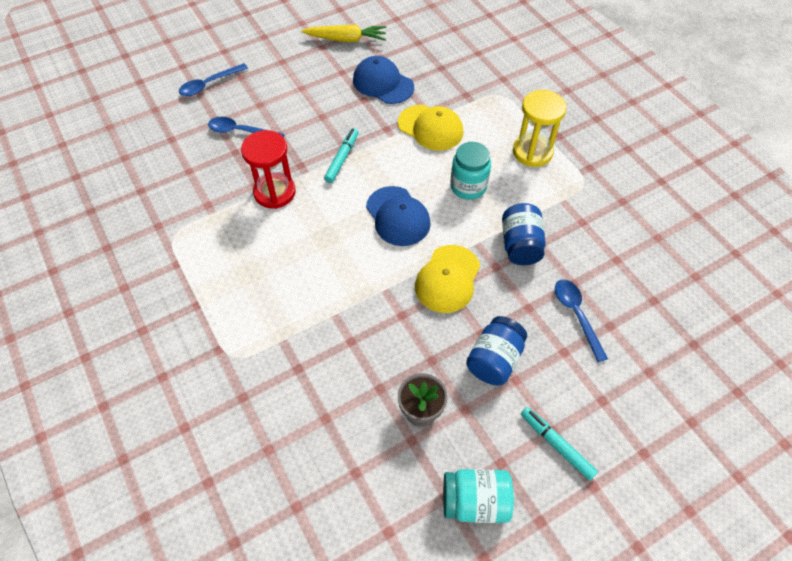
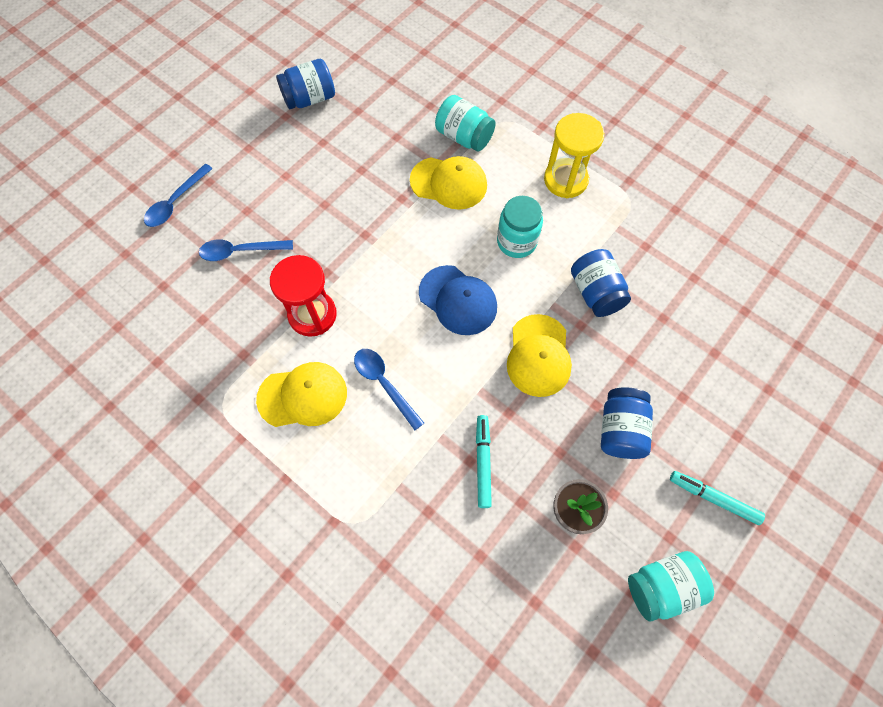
camera: 20 degrees left, 10 degrees up
(238, 249) = (303, 396): none -> yellow cap
(342, 158) = (369, 250): turquoise marker -> turquoise marker (483, 462)
(346, 39) = (310, 99): yellow carrot -> blue jar
(383, 83) = (374, 143): blue cap -> none
(459, 97) = (464, 137): none -> turquoise jar
(576, 315) = (679, 352): blue spoon -> blue spoon (384, 384)

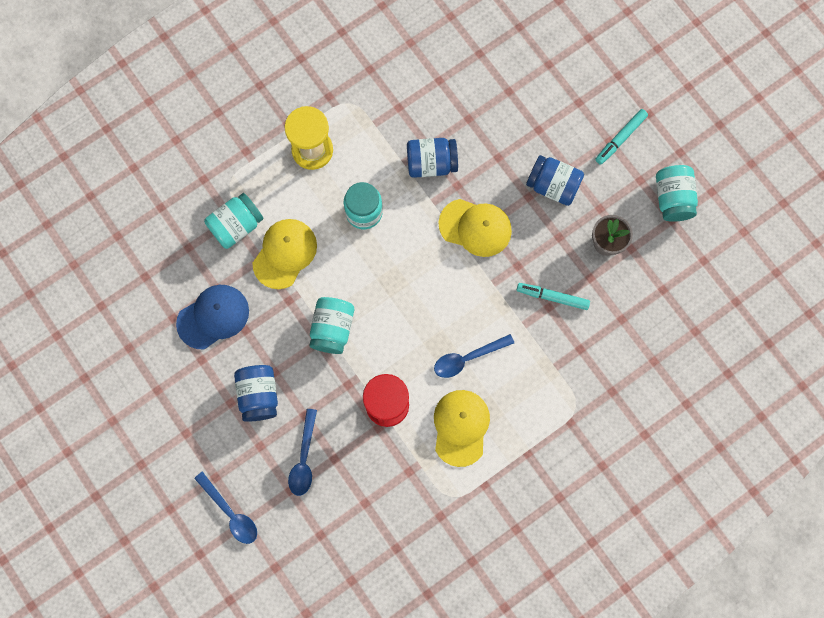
camera: 75 degrees left, 10 degrees up
(310, 99) = (143, 362): blue jar -> blue jar (259, 395)
(383, 243) = (332, 328): none -> turquoise jar
(458, 300) = (407, 278): blue cap -> blue cap (213, 317)

